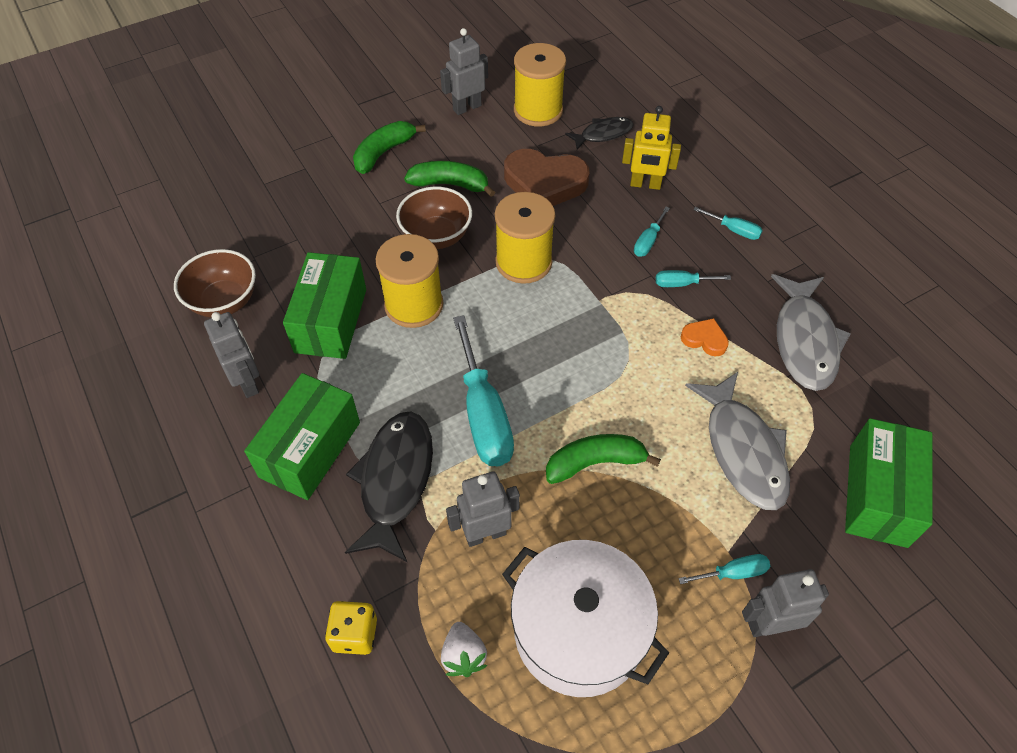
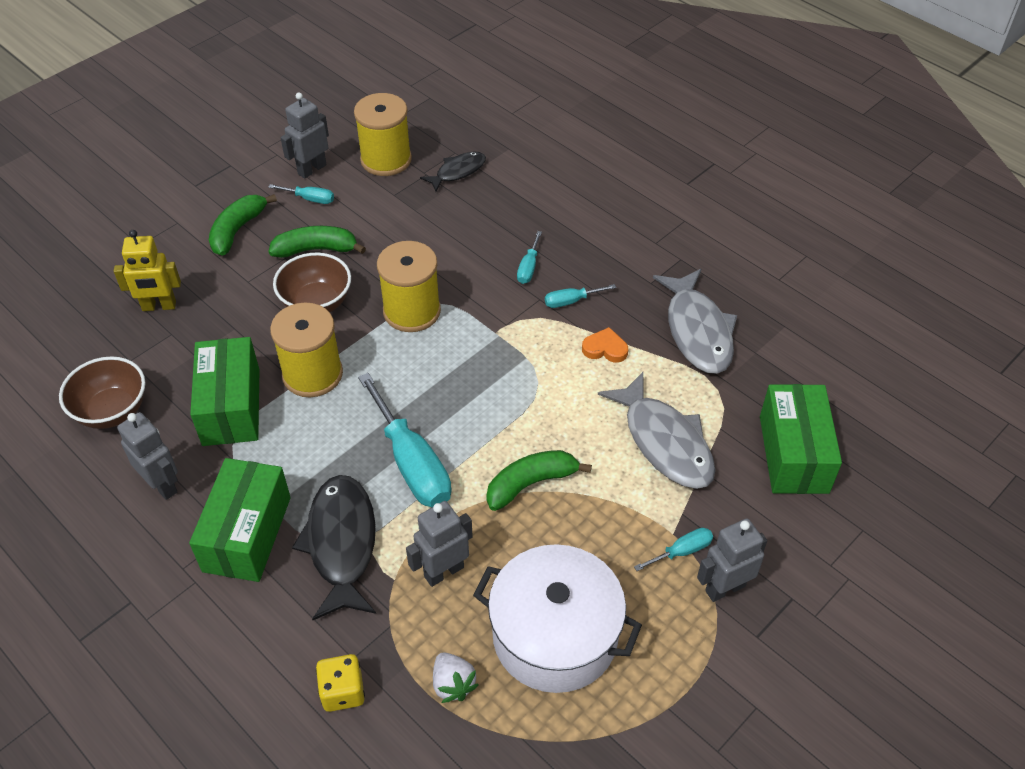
camera: 15 degrees left, 5 degrees down
(544, 183) = (412, 230): brown heart -> none
(645, 184) = (512, 213): yellow robot -> yellow robot (159, 306)
(734, 230) = (608, 241): turquoise screwdriver -> turquoise screwdriver (310, 199)

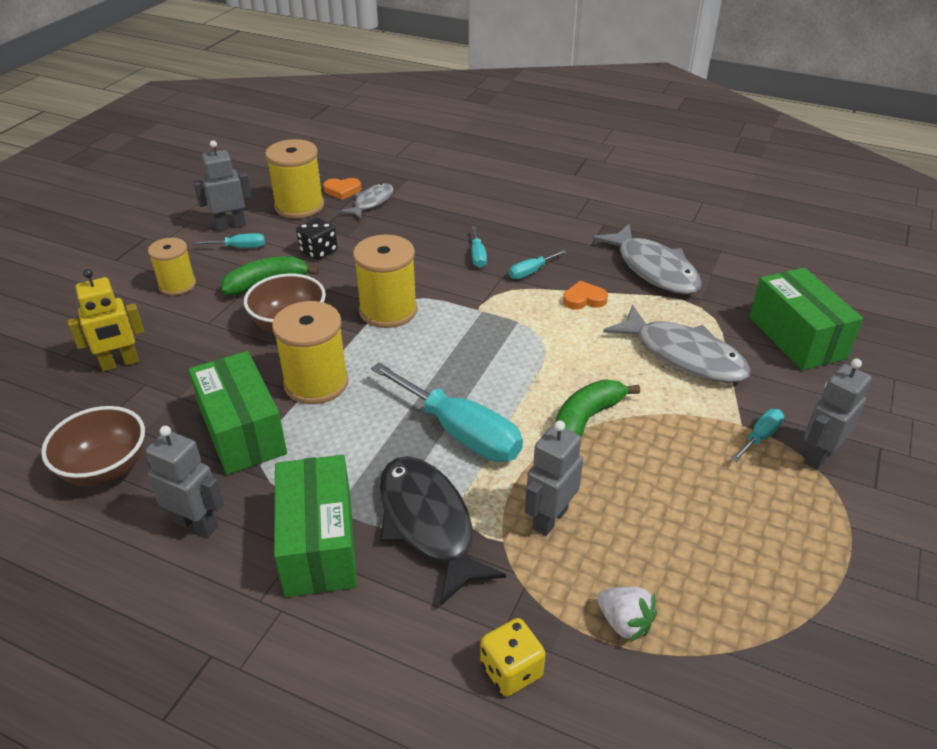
camera: 20 degrees left, 10 degrees down
(237, 230) = (177, 285): green banana -> yellow spool
(312, 169) = (230, 225): grey robot -> grey robot turned 45 degrees clockwise
(379, 223) = (318, 251): none -> black dice
(436, 149) = (342, 190): none -> orange heart
(458, 172) = (371, 202): black fish -> grey fish
(555, 636) = (695, 544): white pot -> none

